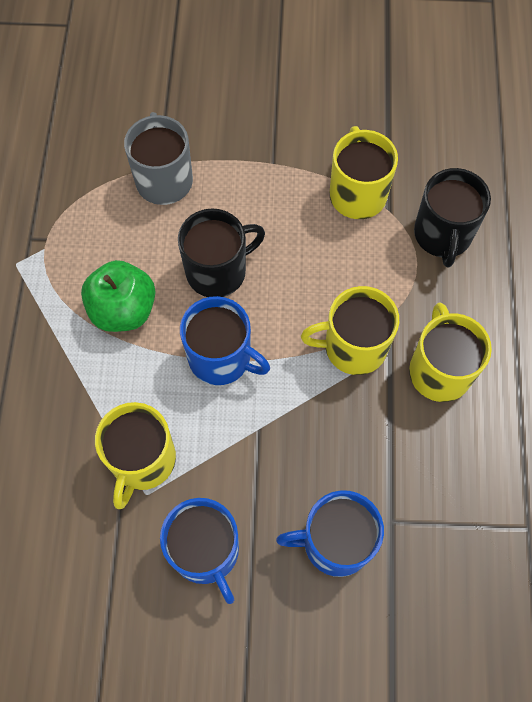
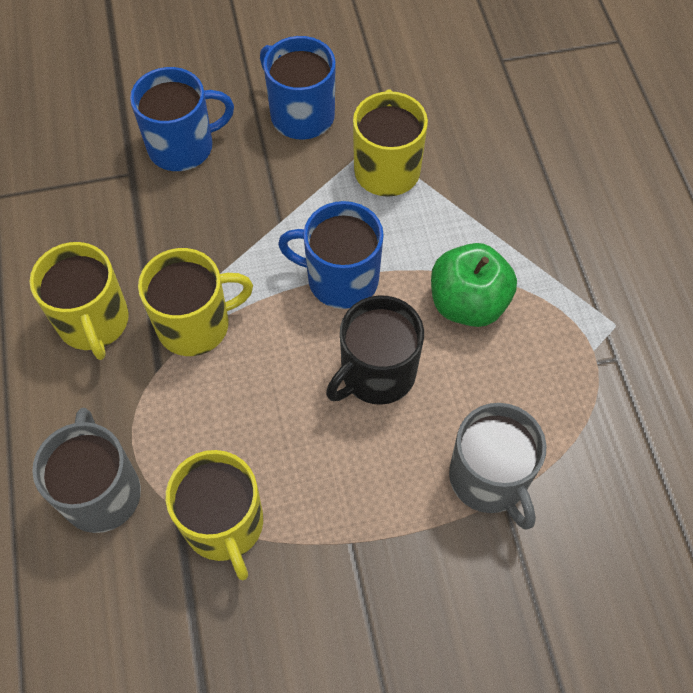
camera: 165 degrees right, 5 degrees down
(442, 235) = (101, 491): black mug -> grey mug

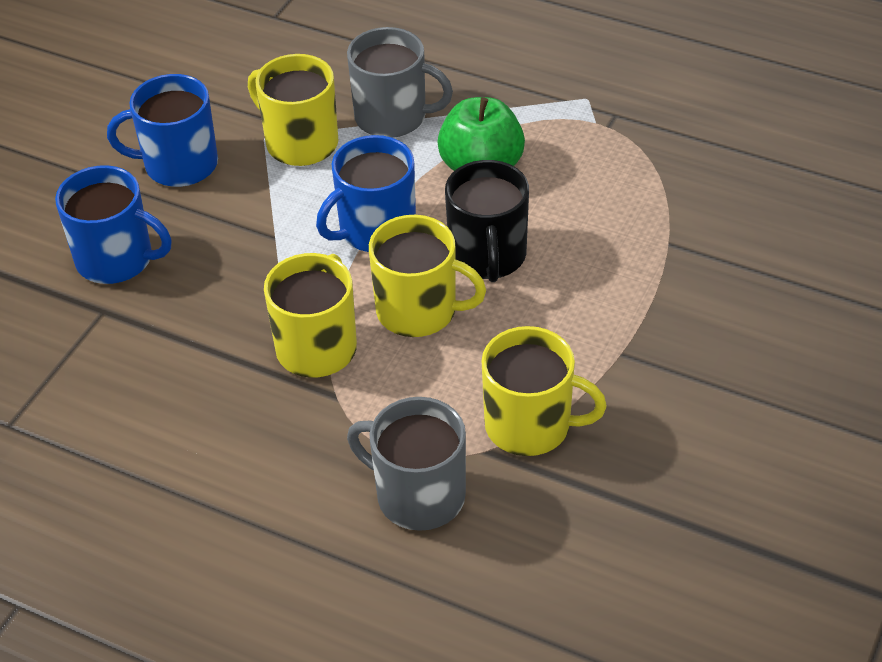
camera: 50 degrees left, 15 degrees down
(94, 322) = (237, 417): yellow mug -> yellow mug (419, 311)
(183, 146) = (117, 259): blue mug -> blue mug turned 90 degrees clockwise
(489, 479) = (645, 242): grey mug -> grey mug (393, 117)

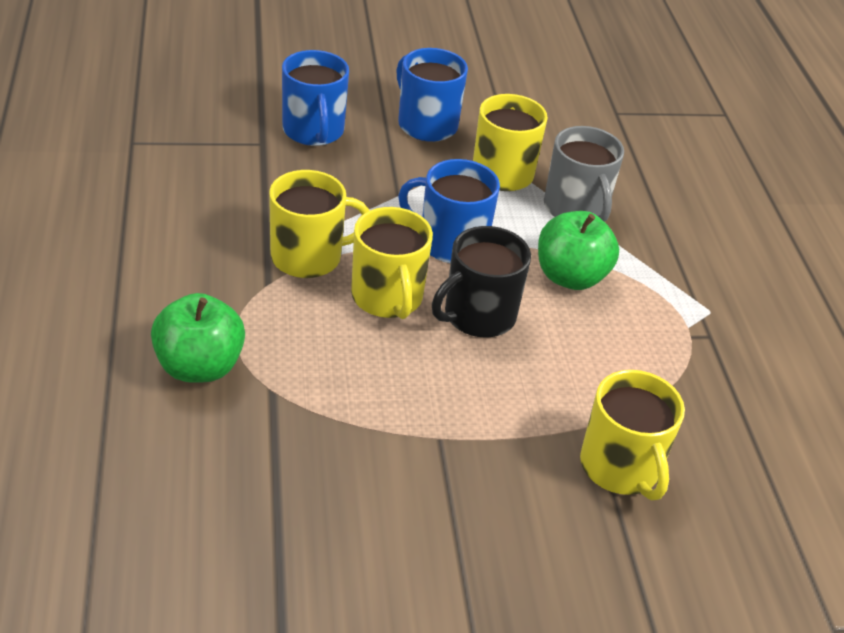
camera: 50 degrees right, 5 degrees down
(418, 495) = (199, 366): grey mug -> green apple
(530, 425) = (316, 408): yellow mug -> yellow mug (620, 467)

